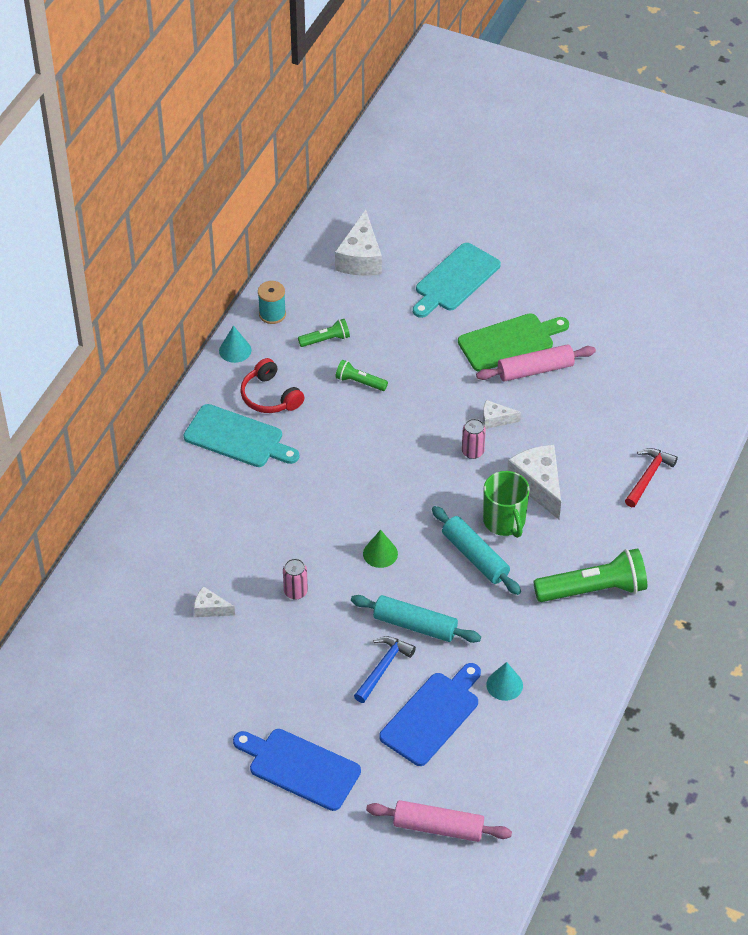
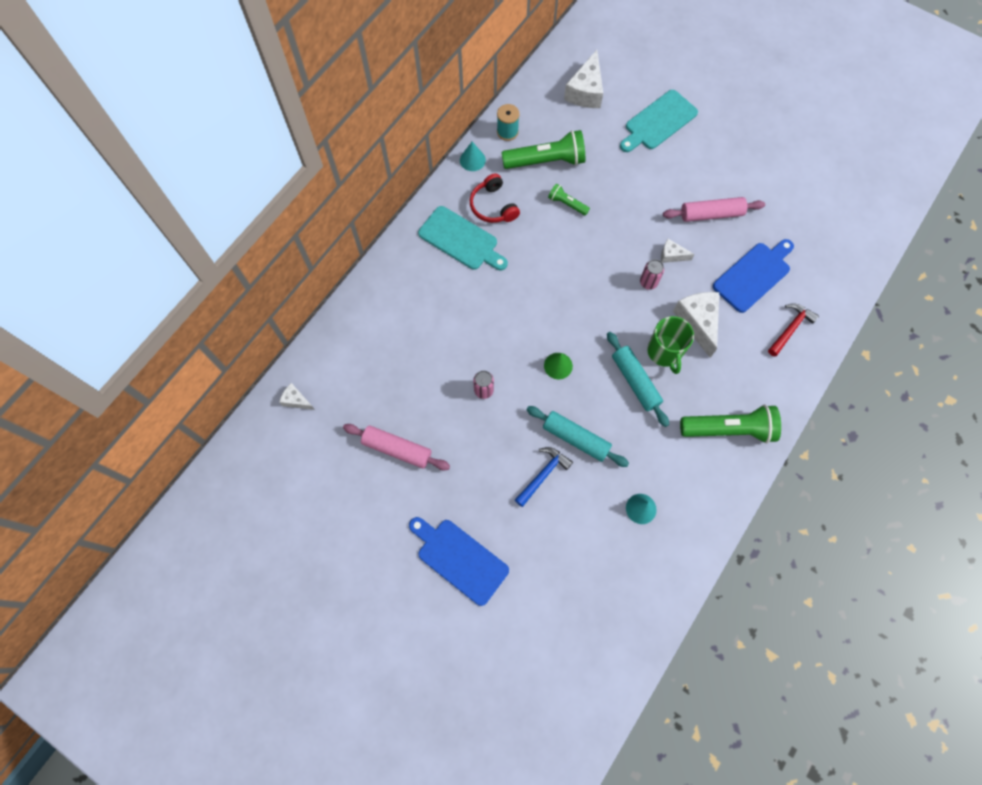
camera: 10 degrees right, 20 degrees up
(210, 609) = (412, 395): white cheese -> white cheese (296, 400)
(326, 340) = (546, 161): green flashlight -> green flashlight, size x1.97
(432, 716) = (576, 528): blue cutting board -> blue cutting board (753, 275)
(438, 827) = (564, 638): pink rolling pin -> pink rolling pin (397, 449)
(509, 342) = (694, 185): green cutting board -> none

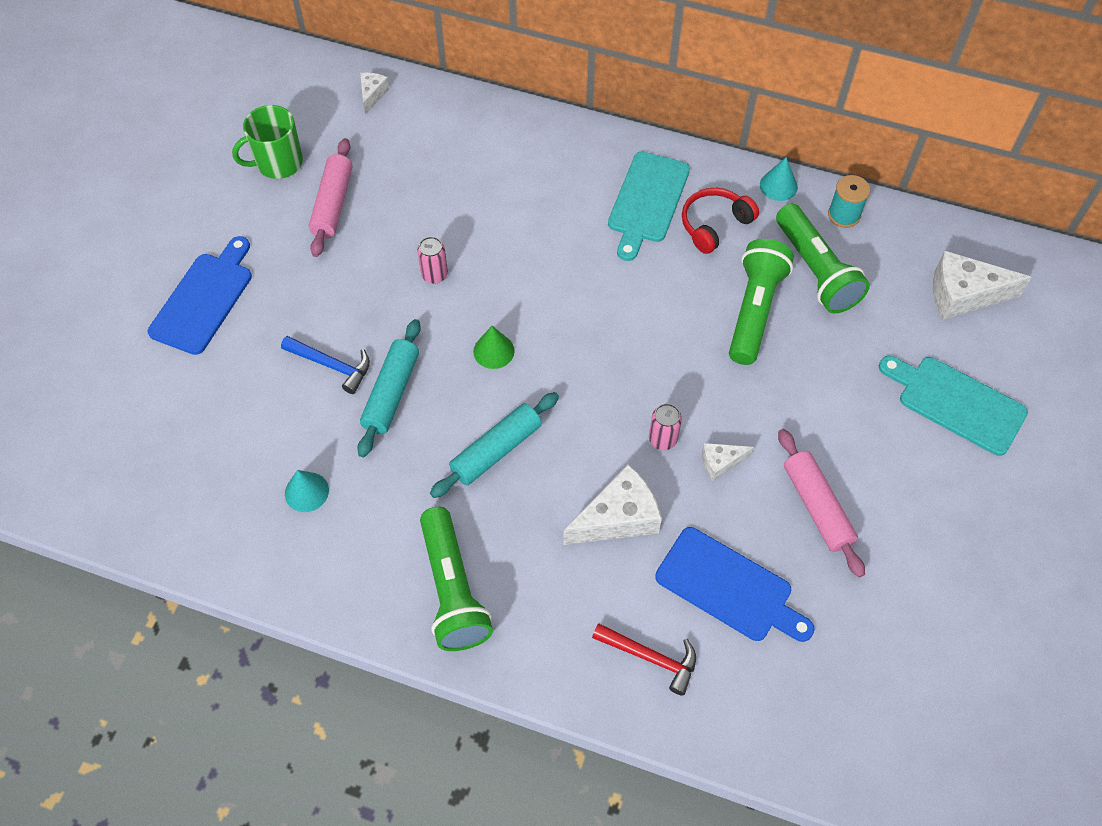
camera: 75 degrees right, 10 degrees down
(567, 204) = (754, 310): green flashlight -> green flashlight, size x1.97
(664, 352) = (554, 481): green mug -> green mug (278, 163)
(671, 255) = (720, 463): white cheese -> white cheese turned 105 degrees counterclockwise

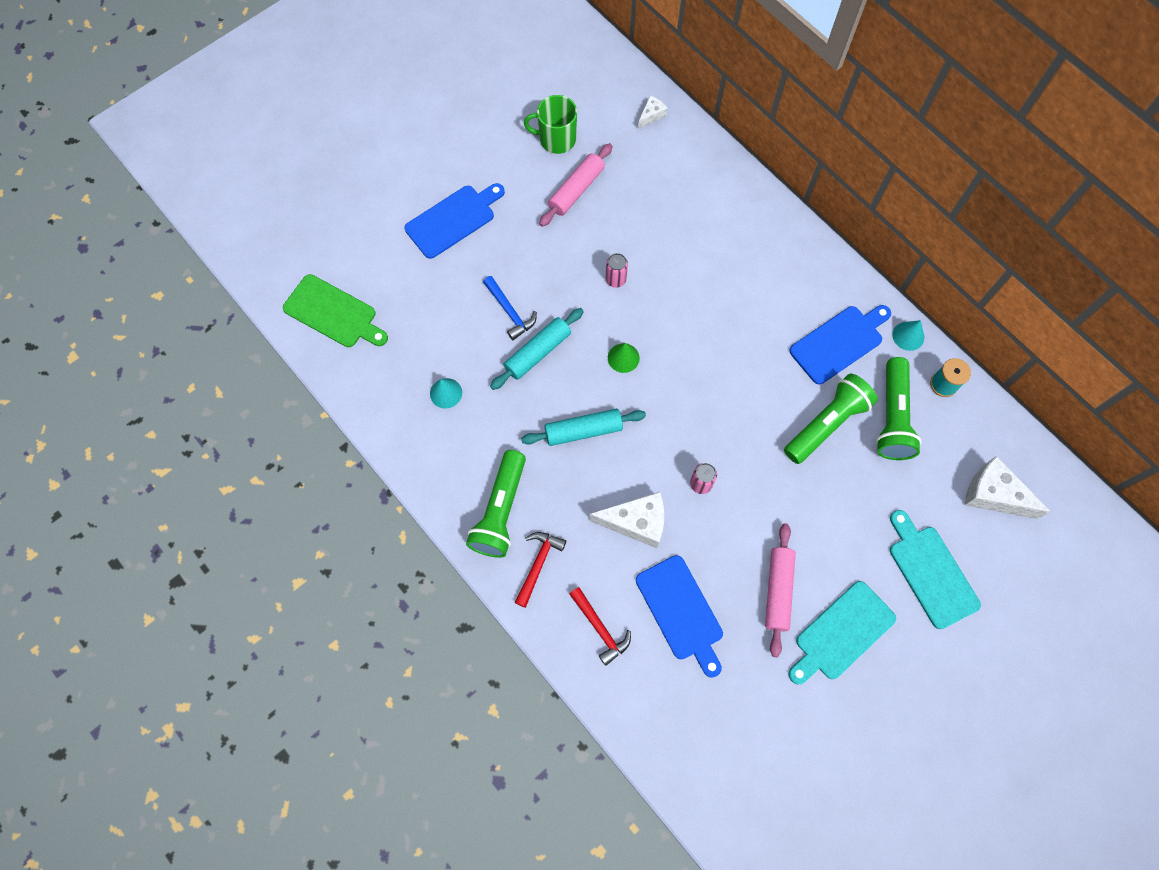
camera: 30 degrees right, 10 degrees up
(110, 472) = (333, 313): none -> green cutting board
(534, 626) = (538, 564): none -> red hammer
(647, 201) = (800, 299): turquoise cutting board -> turquoise cutting board (841, 633)
(714, 225) = (839, 343): red headphones -> blue cutting board
(720, 463) = (730, 522): white cheese -> none

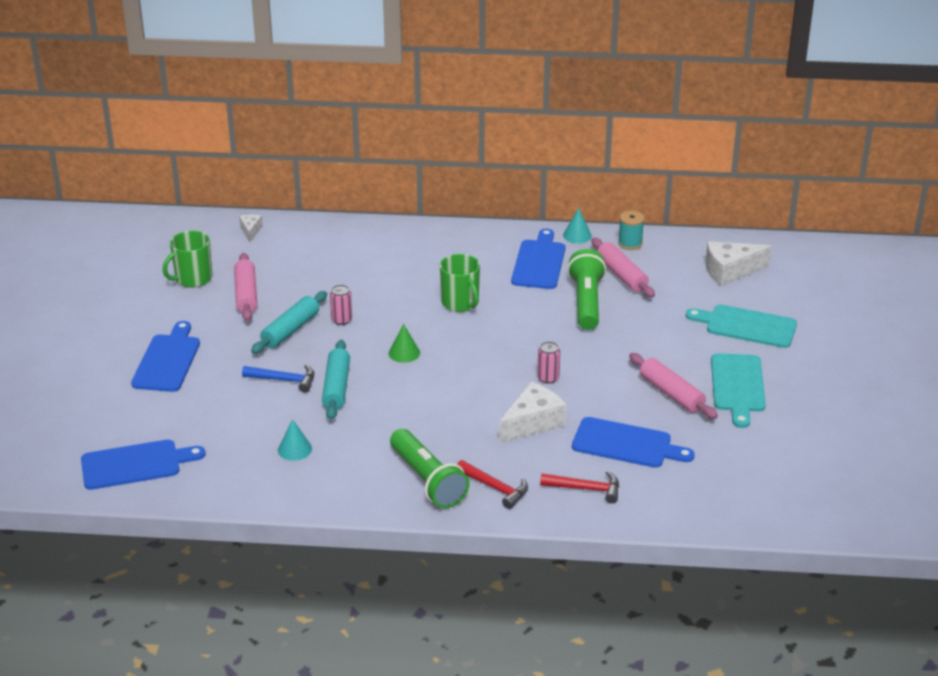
camera: 45 degrees left, 35 degrees down
(333, 313) = (135, 464): green cutting board -> blue cutting board
(538, 564) = (495, 488): red hammer -> red hammer turned 150 degrees clockwise
(583, 431) = (428, 404): turquoise rolling pin -> turquoise rolling pin (290, 330)
(724, 337) = (460, 303): none -> green mug
(892, 417) = (621, 275): green flashlight -> pink rolling pin

